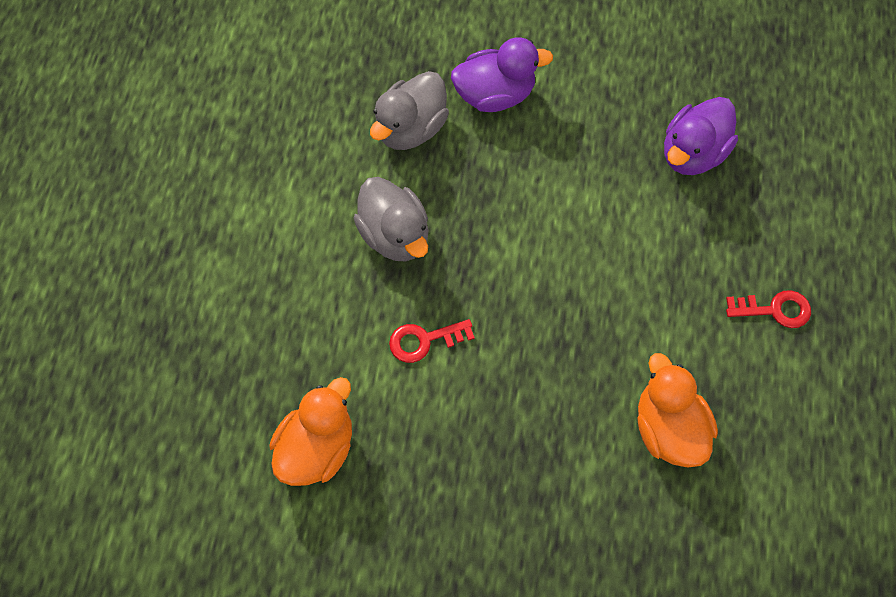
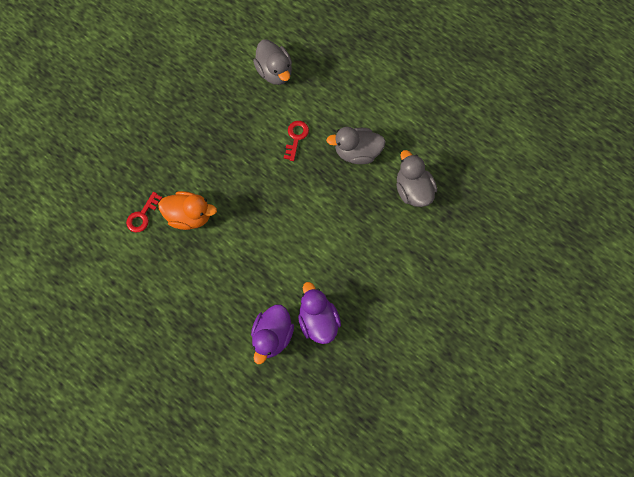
camera: 120 degrees right, 5 degrees up
(317, 447) = (274, 72): orange duck -> grey duck
(495, 94) = (410, 241): purple duck -> purple duck (272, 336)
(775, 309) = (211, 302): red key -> red key (142, 216)

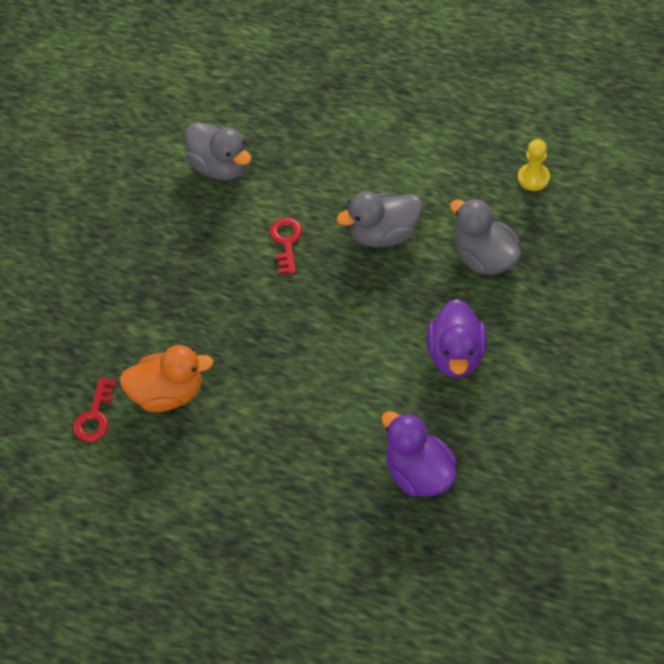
camera: 15 degrees left, 15 degrees down
(272, 336) = (359, 517): purple duck -> purple duck (456, 355)
(465, 144) = (533, 178): none -> yellow pawn

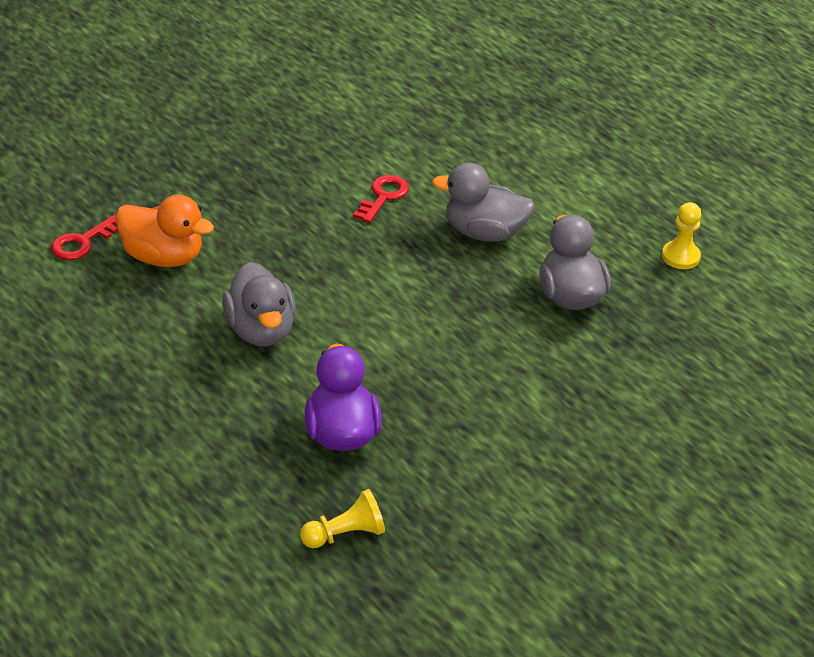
camera: 25 degrees right, 15 degrees down
(220, 167) = (374, 116): grey duck -> grey duck (260, 330)
(456, 355) = (468, 358): purple duck -> none
(485, 556) = (345, 534): none -> yellow pawn

